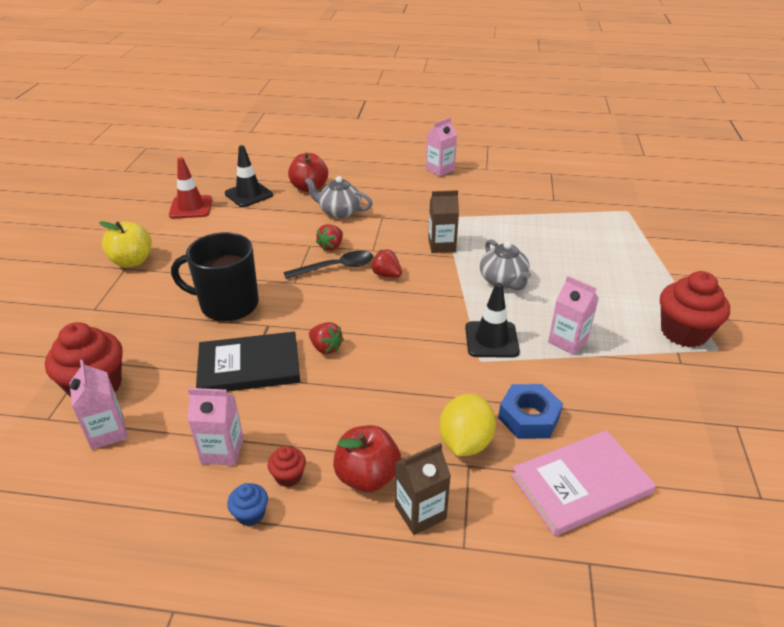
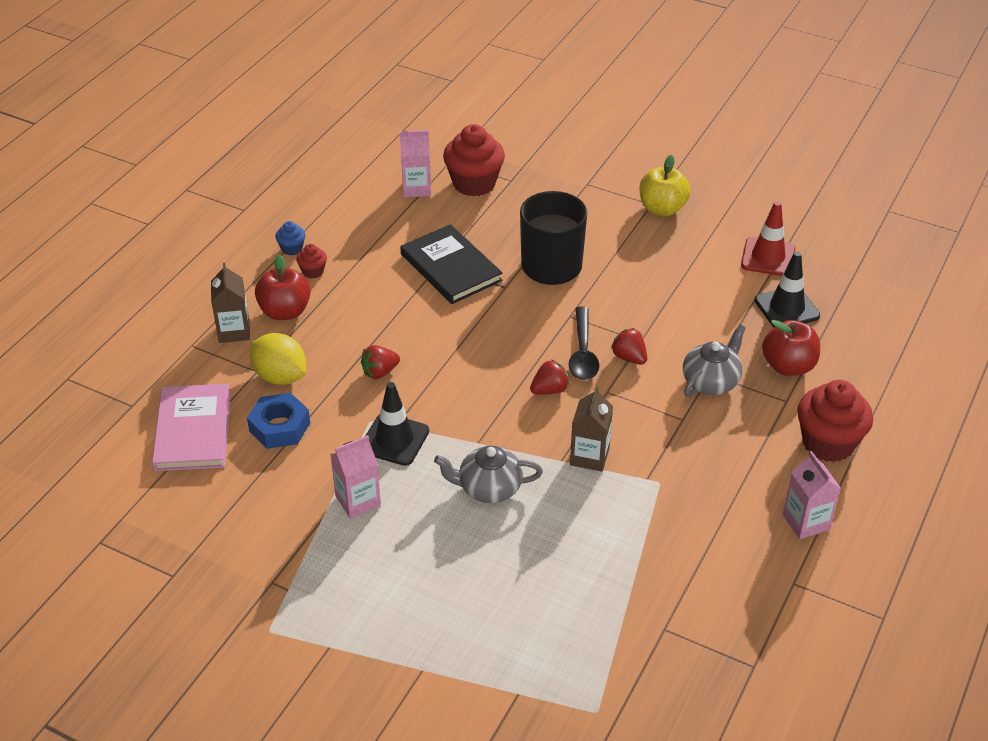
camera: 110 degrees right, 5 degrees up
(222, 450) = (360, 242): pink carton -> none
(249, 366) = (451, 267): black book -> black book turned 45 degrees counterclockwise
(325, 348) = (449, 318): red strawberry -> red strawberry (380, 372)
(684, 332) = (311, 614): red cupcake -> red cupcake (828, 443)

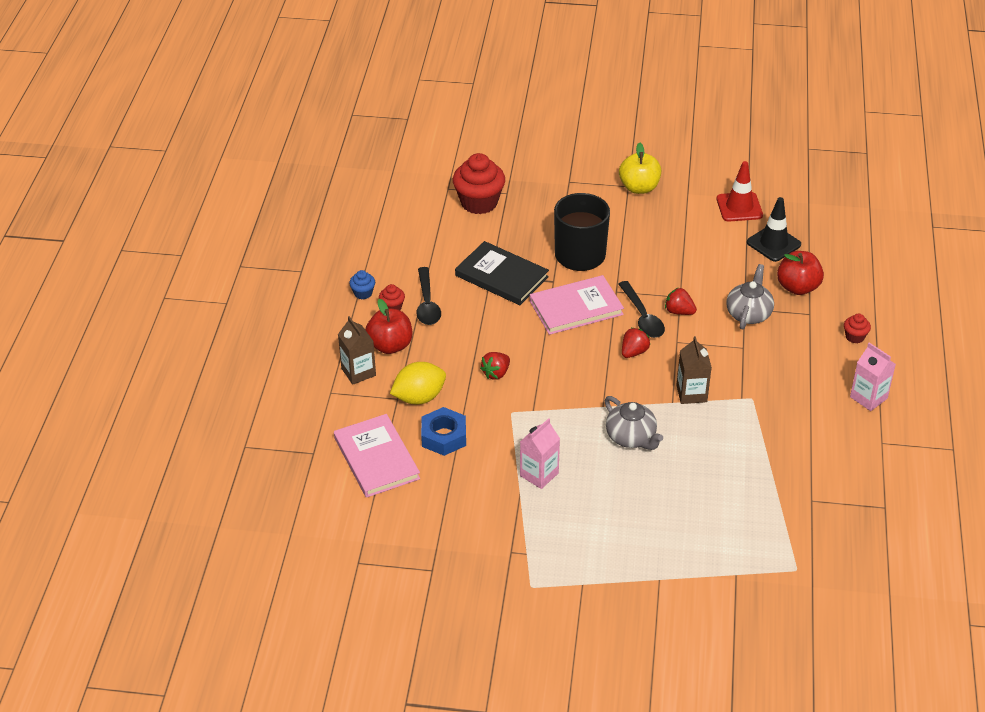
camera: 20 degrees left, 0 degrees up
(280, 376) = (419, 397): yellow lemon -> yellow lemon turned 45 degrees counterclockwise
(352, 277) = (427, 304): none -> black spoon
(394, 440) = (539, 421): black traffic cone -> none
(416, 188) = (434, 218): pink carton -> none
(489, 488) = (631, 437): grey teapot -> grey teapot turned 105 degrees counterclockwise
(513, 323) = (576, 308): none -> pink book
(828, 443) = (854, 337): red cupcake -> red cupcake, size x0.47

